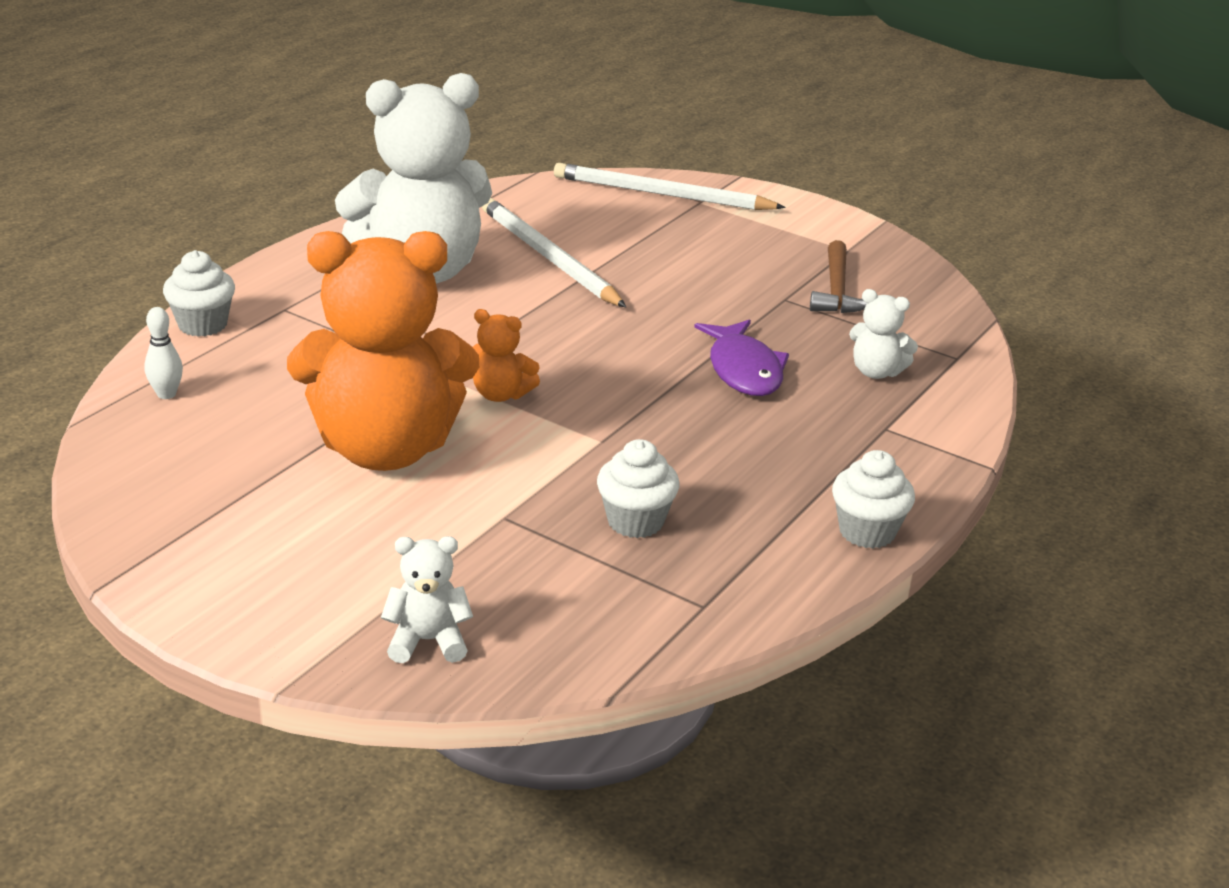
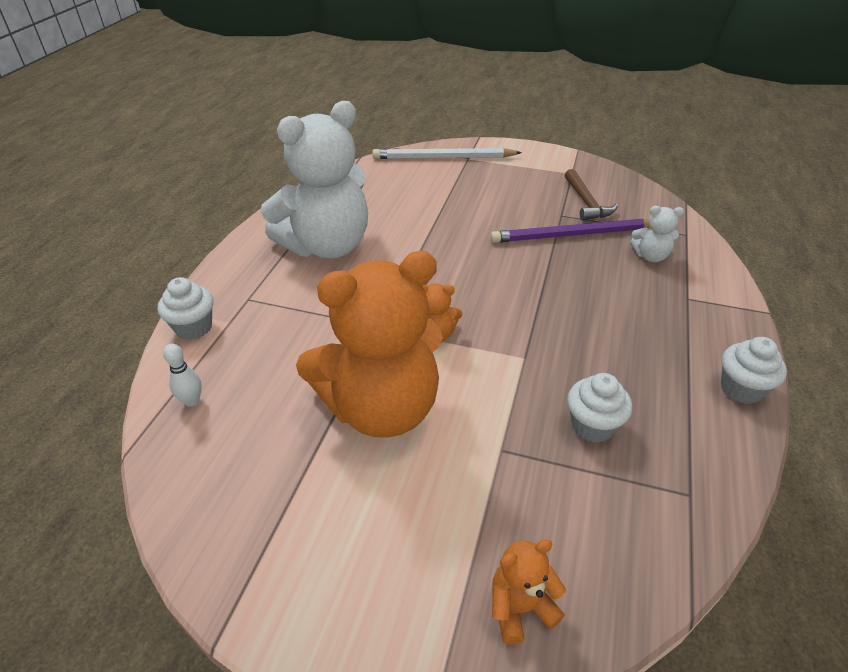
camera: 15 degrees left, 10 degrees up
(428, 641) = (520, 607): white teddy bear -> orange teddy bear
(548, 257) = (402, 217): white pencil -> none
(744, 370) = (574, 274): purple fish -> none
(781, 325) = (572, 235): none -> purple pencil

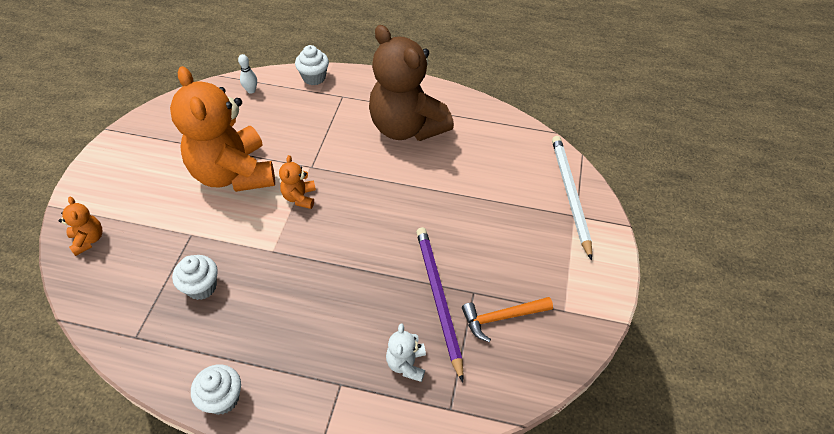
camera: 85 degrees right, 10 degrees up
(327, 246) = (407, 127): white teddy bear -> brown teddy bear
(586, 202) = (502, 317): brown hammer -> orange hammer

